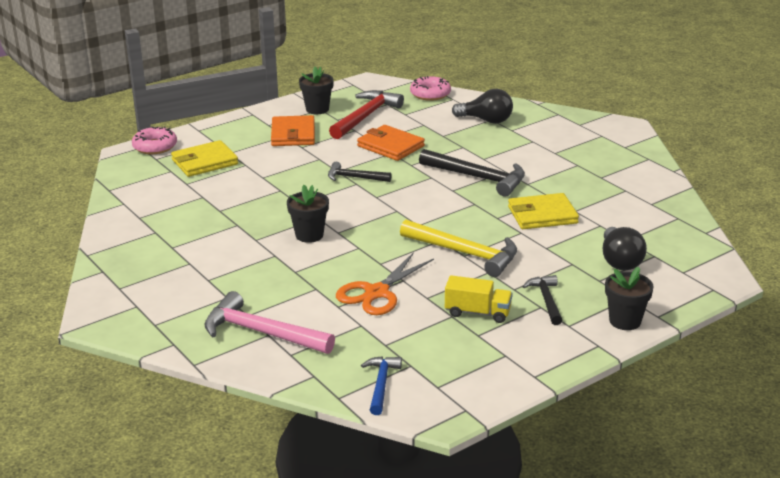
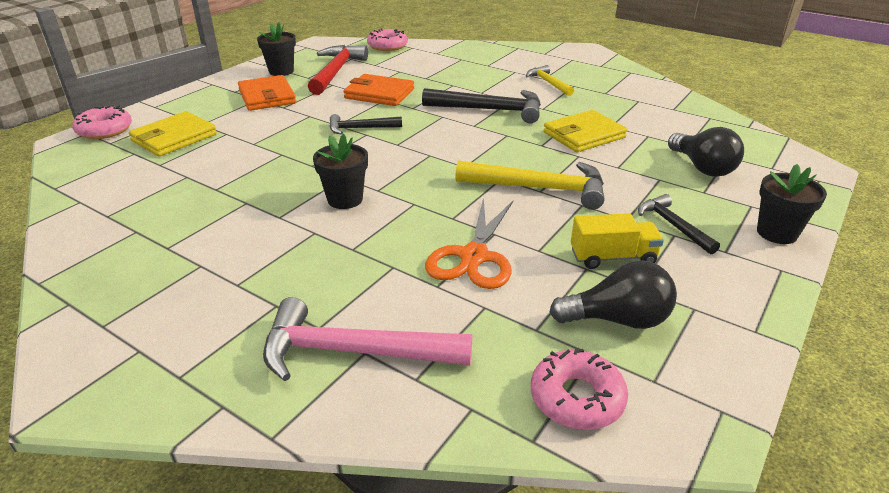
camera: 20 degrees left, 5 degrees up
(381, 384) = (576, 398): blue hammer -> pink donut
(486, 120) = (457, 60): black light bulb -> black light bulb (618, 319)
(555, 158) = (548, 83): none -> yellow hammer

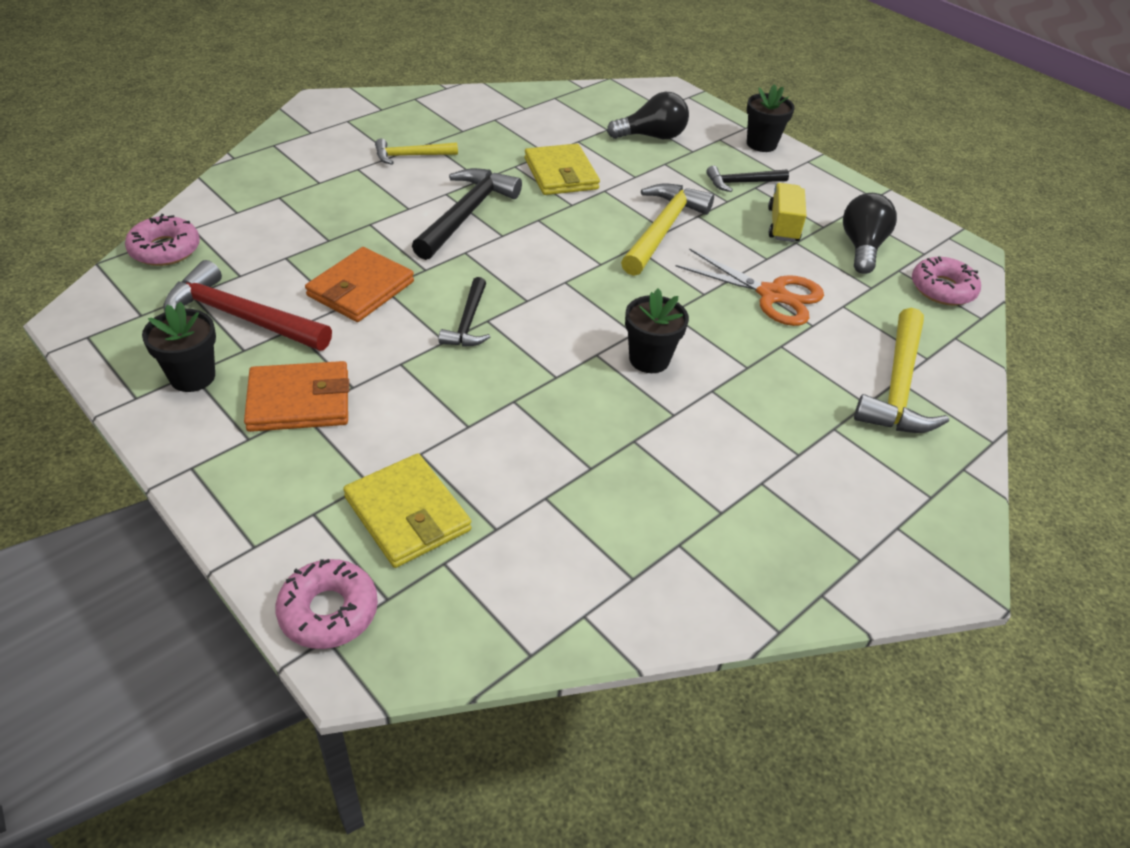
camera: 80 degrees left, 10 degrees up
(353, 352) = (898, 386): pink hammer -> yellow hammer

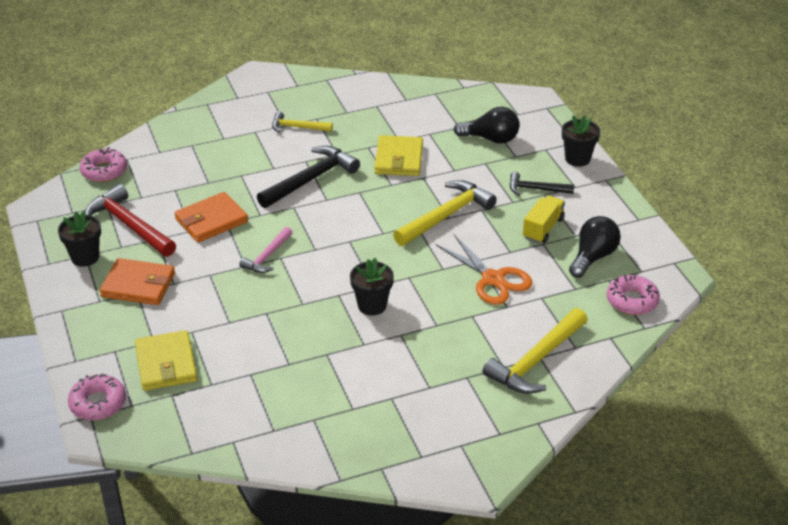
camera: 25 degrees right, 5 degrees down
(468, 322) = (267, 256): black hammer -> pink hammer

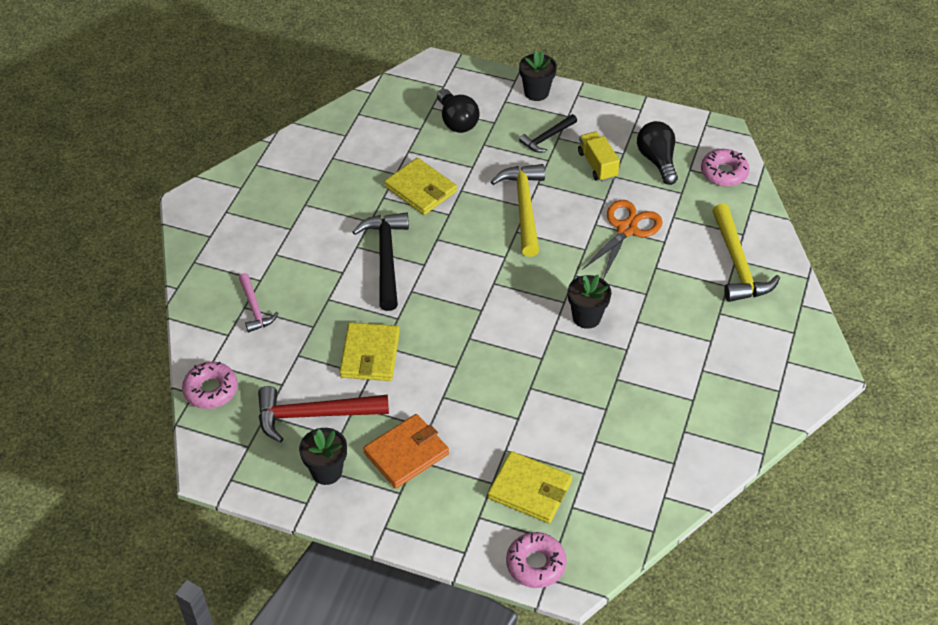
camera: 50 degrees left, 10 degrees up
(211, 220) = (370, 354): orange wallet -> yellow wallet
(267, 256) = (459, 345): pink hammer -> pink hammer (255, 308)
(297, 127) = (303, 223): yellow hammer -> none
(491, 139) = (457, 121): black light bulb -> black light bulb turned 105 degrees clockwise
(493, 279) = (626, 229): orange scissors -> orange scissors turned 60 degrees counterclockwise

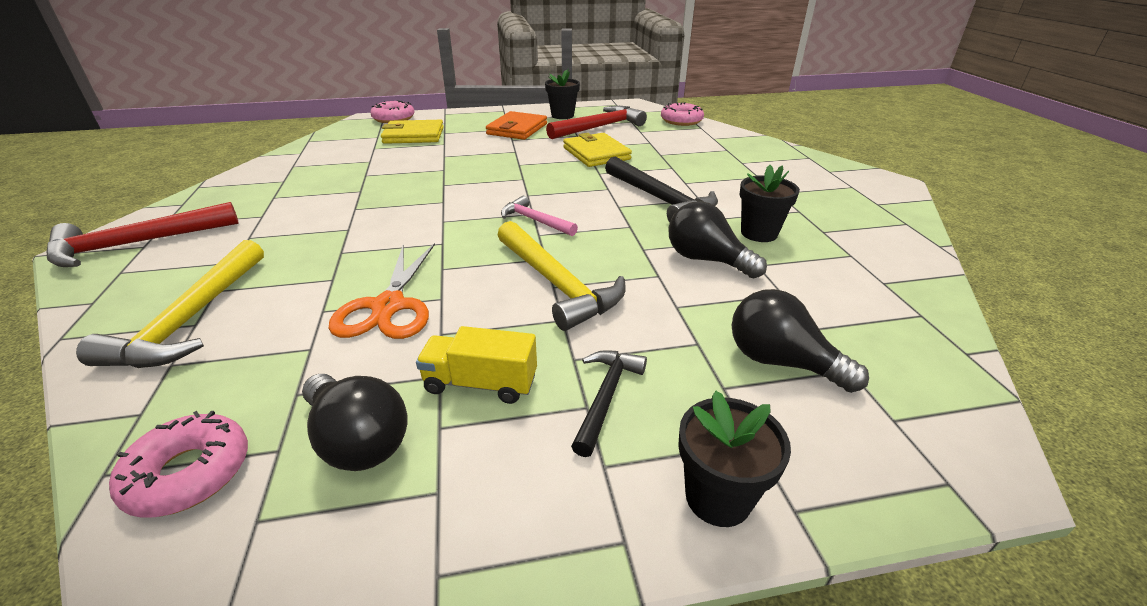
camera: 150 degrees right, 15 degrees down
(255, 308) = (718, 150): pink hammer -> pink hammer (535, 221)
(421, 189) = (706, 260): yellow wallet -> black light bulb
(586, 317) = (410, 217): black flower pot -> black flower pot (759, 233)
(597, 165) = (481, 383): yellow truck -> yellow truck turned 150 degrees clockwise
(738, 264) = (191, 319): yellow hammer -> yellow hammer turned 135 degrees counterclockwise
(792, 366) = (137, 244): none -> red hammer

